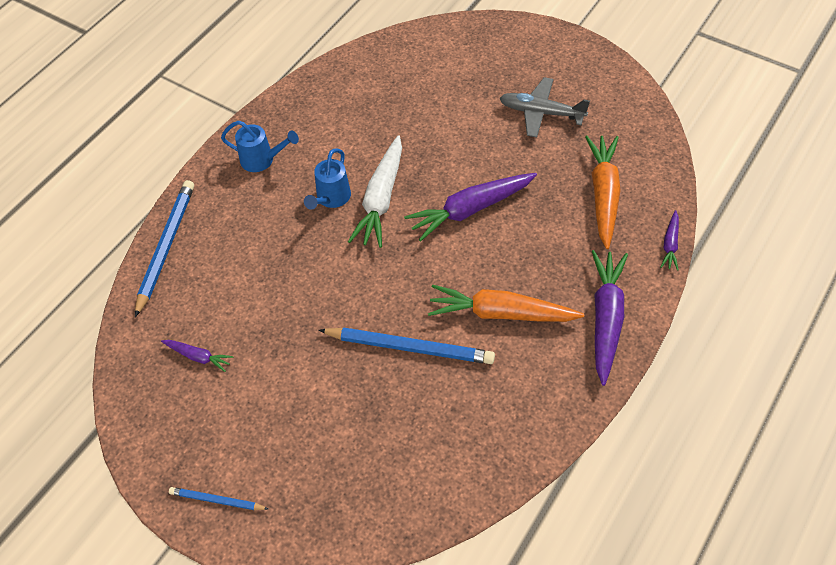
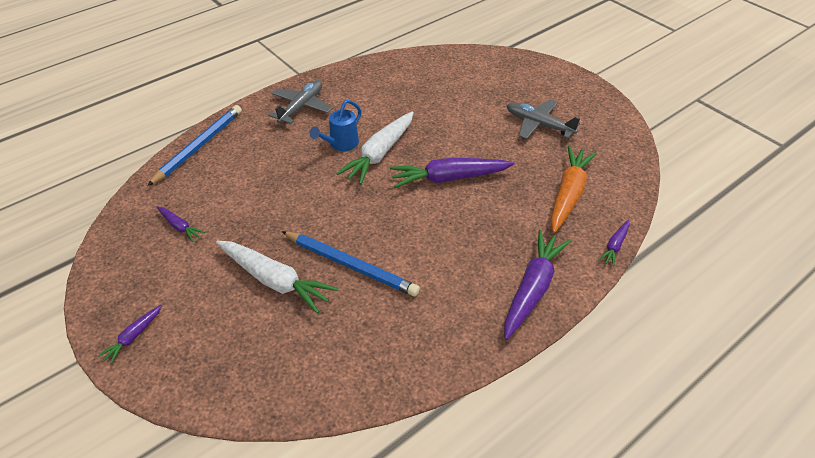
camera: 15 degrees right, 10 degrees down
(217, 500) = (133, 337): blue pencil -> purple carrot
(262, 160) = (301, 107): blue watering can -> grey plane
(336, 390) = (274, 280): none -> white carrot
(501, 313) = (441, 260): orange carrot -> none

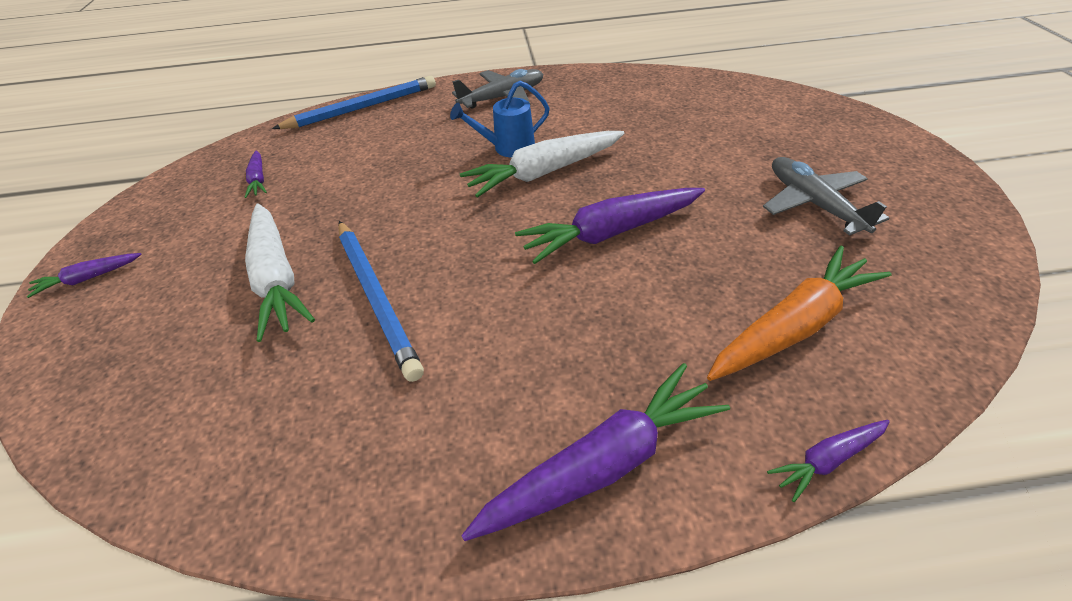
camera: 35 degrees right, 0 degrees up
(449, 178) = (611, 232): purple carrot -> purple carrot turned 45 degrees counterclockwise

